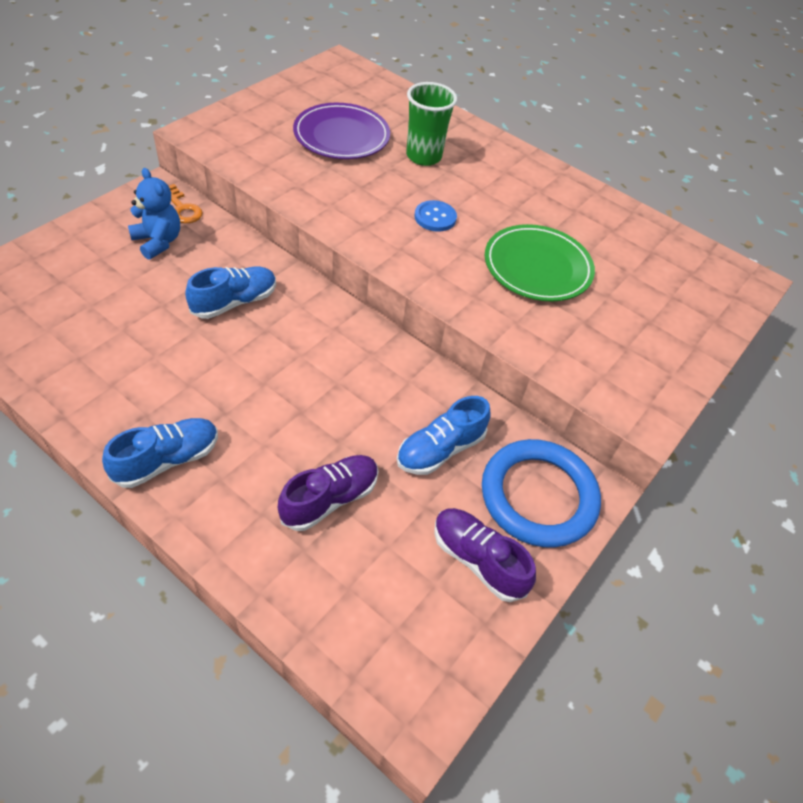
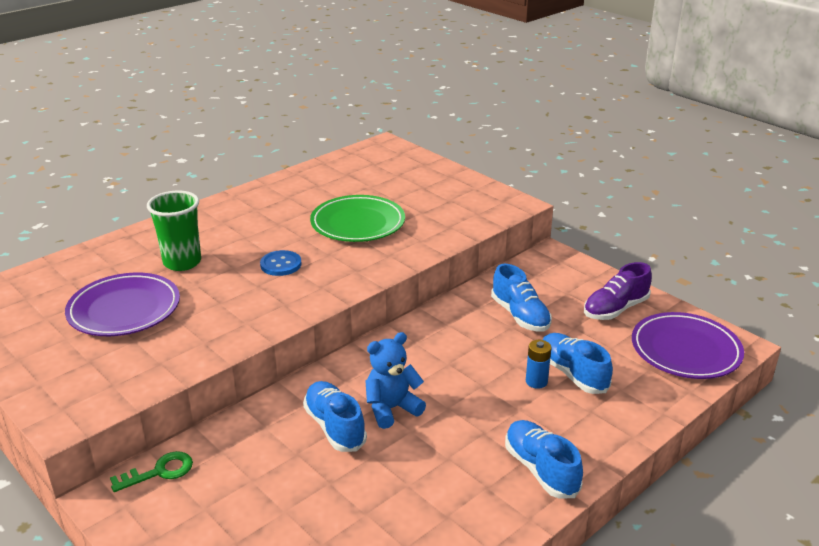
camera: 75 degrees left, 20 degrees down
(158, 242) = (218, 491): blue teddy bear -> blue teddy bear (391, 409)
(182, 208) = (159, 472): orange key -> green key
(312, 461) = (536, 381): none -> blue battery
(329, 499) = (572, 374): purple shoe -> blue shoe
(395, 642) = (685, 350): none -> purple plate
(538, 496) = (559, 277): blue ring -> none

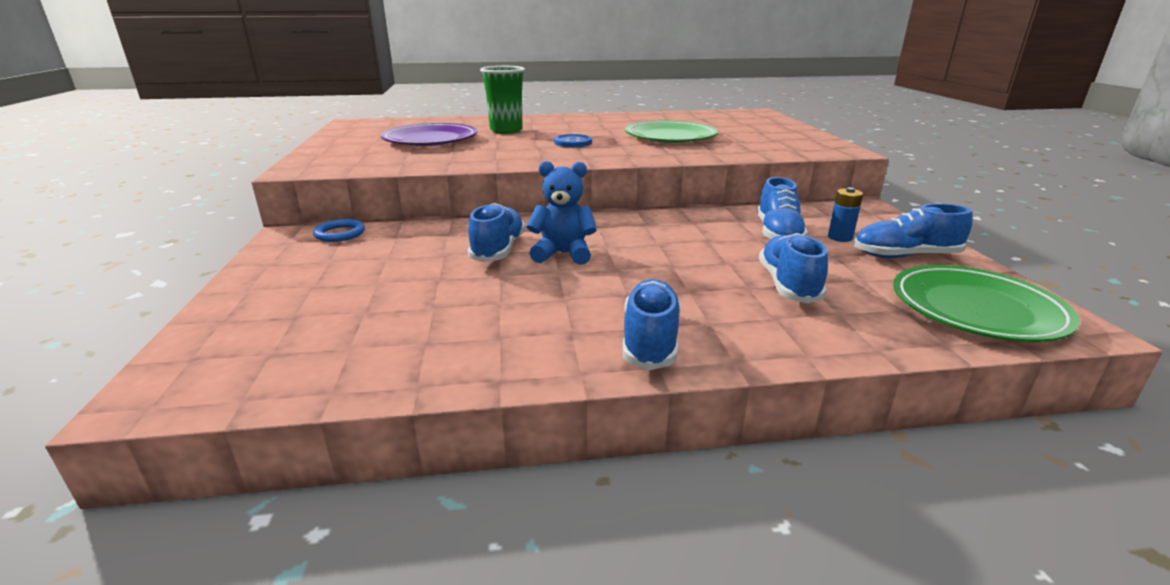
camera: 35 degrees right, 5 degrees down
(159, 472) = (340, 234): green key -> blue ring
(536, 381) = (736, 278): blue battery -> blue battery (840, 237)
(615, 309) = (905, 256): purple shoe -> blue shoe
(685, 350) = (976, 309): purple plate -> green plate

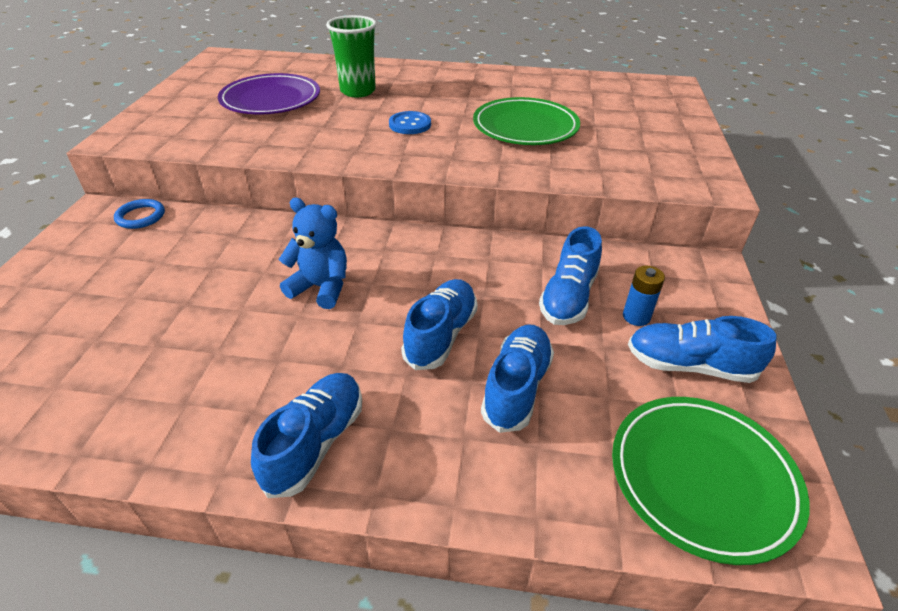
camera: 15 degrees right, 15 degrees up
(498, 250) = (265, 269): blue shoe -> blue shoe (441, 335)

